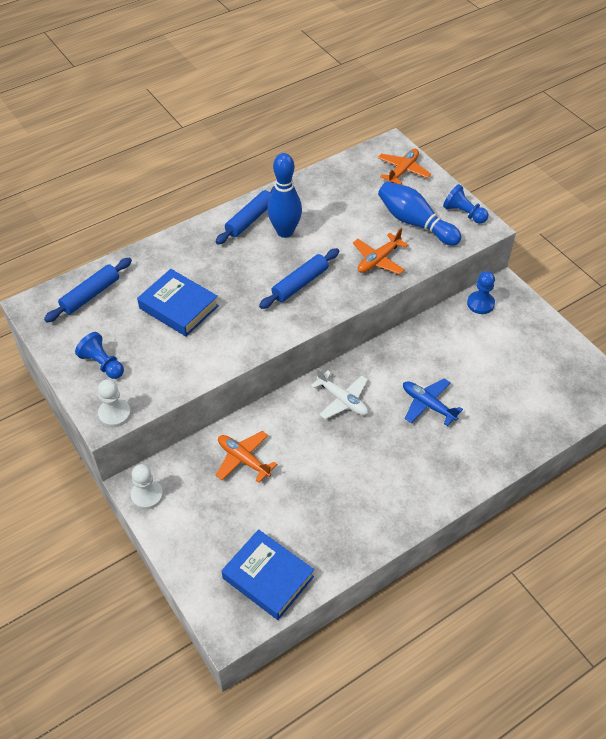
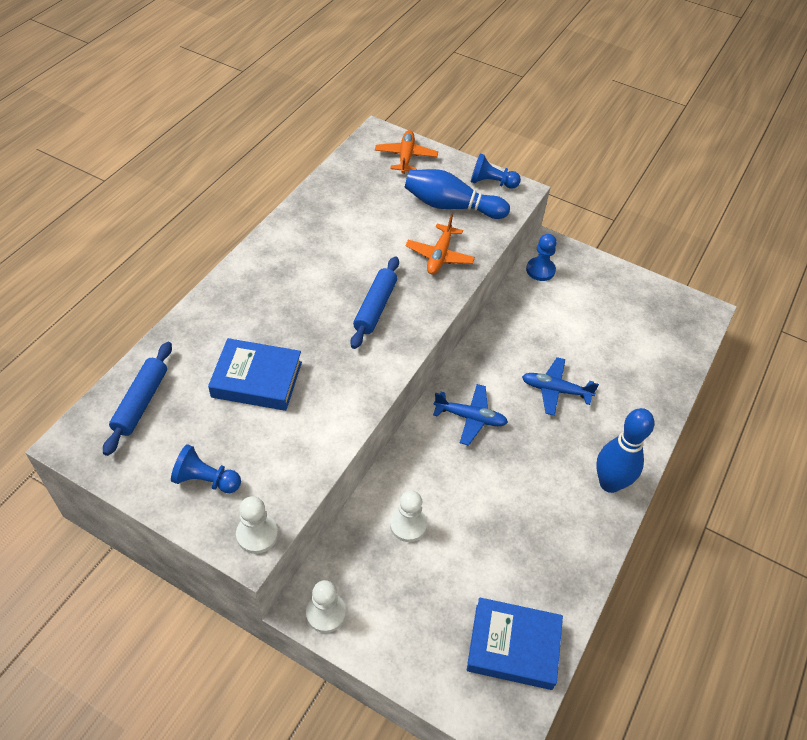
camera: 30 degrees left, 0 degrees up
(243, 459) = (408, 525): orange plane -> white pawn
(250, 219) = (278, 255): blue rolling pin -> none
(285, 232) = (324, 256): blue bowling pin -> blue bowling pin (609, 483)
(342, 400) = (470, 418): white plane -> blue plane

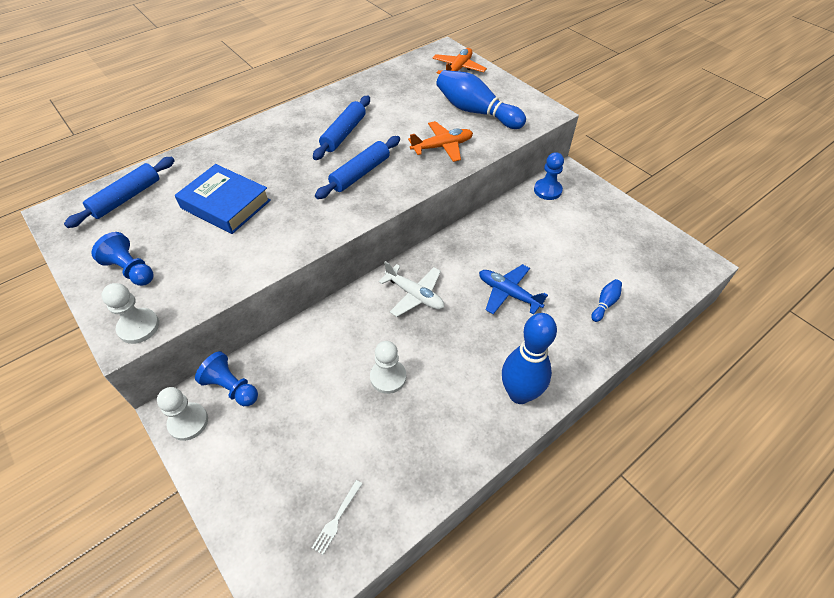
camera: 25 degrees right, 0 degrees up
(330, 265) = (344, 134): none -> blue rolling pin
(408, 525) = (305, 369): white pawn -> white pawn (388, 377)
(439, 256) = (442, 147): orange plane -> orange plane turned 150 degrees counterclockwise
(470, 418) = (414, 295): blue plane -> white plane
(491, 183) = (524, 101): blue pawn -> blue pawn (231, 387)
(513, 646) = (337, 519): blue book -> white fork
(642, 375) = (605, 304): none -> blue bowling pin

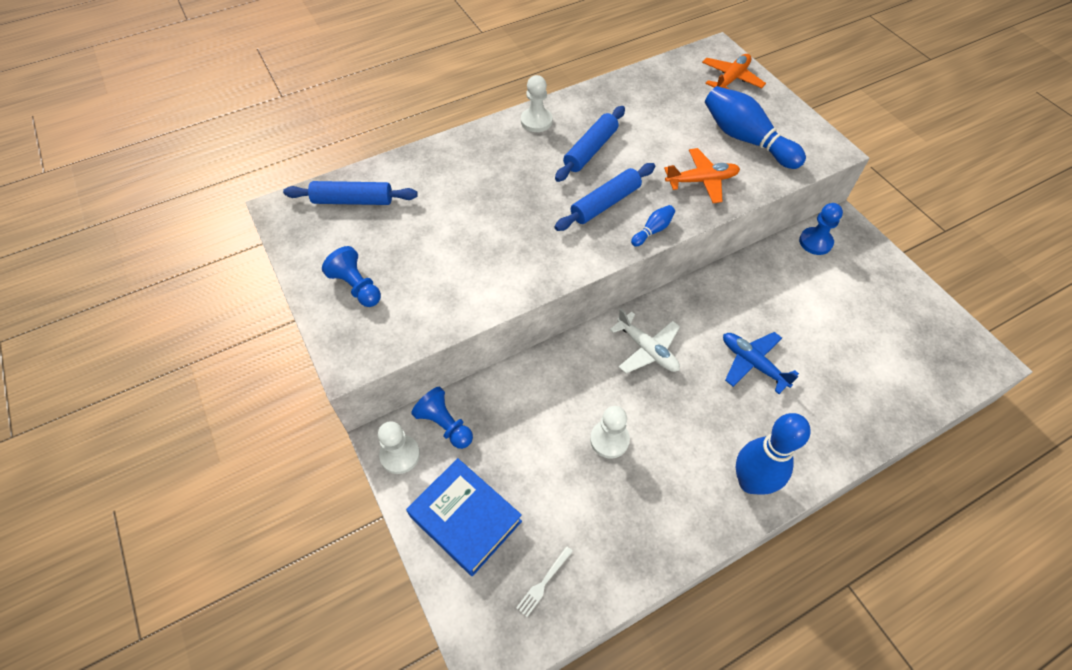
camera: 10 degrees right, 5 degrees up
(126, 198) = (353, 200): blue rolling pin -> blue rolling pin turned 45 degrees clockwise
(138, 327) = (364, 352): white pawn -> white pawn (536, 121)
(225, 204) = (456, 222): blue book -> blue book (465, 519)
(605, 304) = (863, 392): blue bowling pin -> blue bowling pin (653, 230)

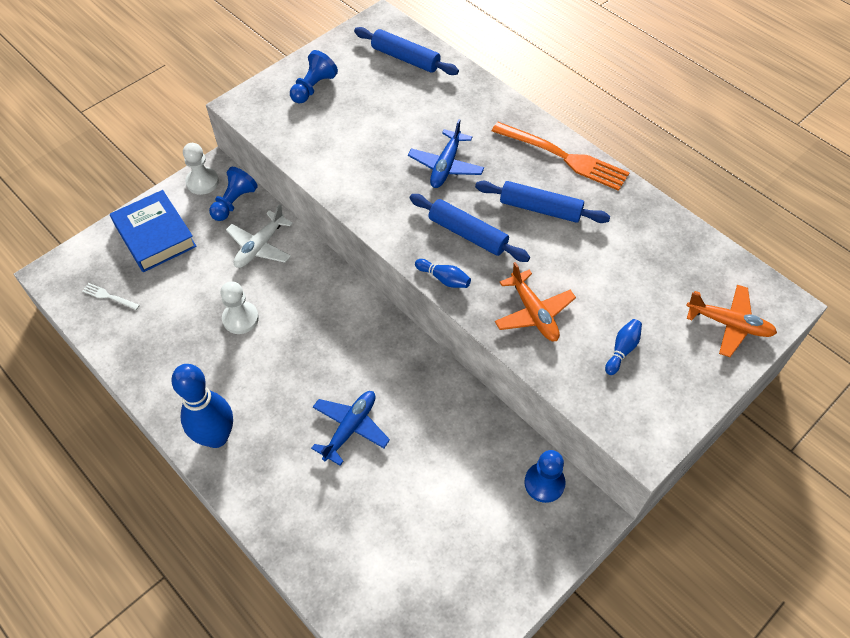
camera: 75 degrees right, 0 degrees up
(353, 200) = (405, 58): blue rolling pin -> blue rolling pin turned 45 degrees counterclockwise
(465, 519) = (155, 235): blue book -> blue book turned 60 degrees counterclockwise
(517, 201) = (446, 166): none -> blue plane
(536, 121) = (564, 157): white pawn -> orange fork
(647, 349) = (344, 333): white plane -> white plane (260, 246)
(746, 139) = (622, 350): blue bowling pin -> blue bowling pin, size x0.45

